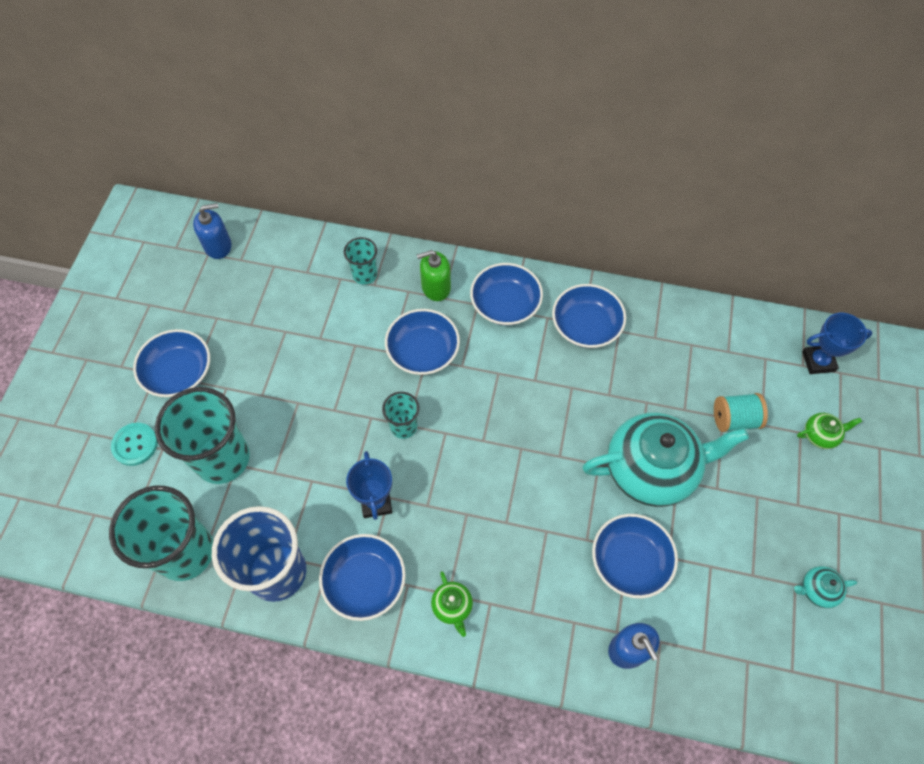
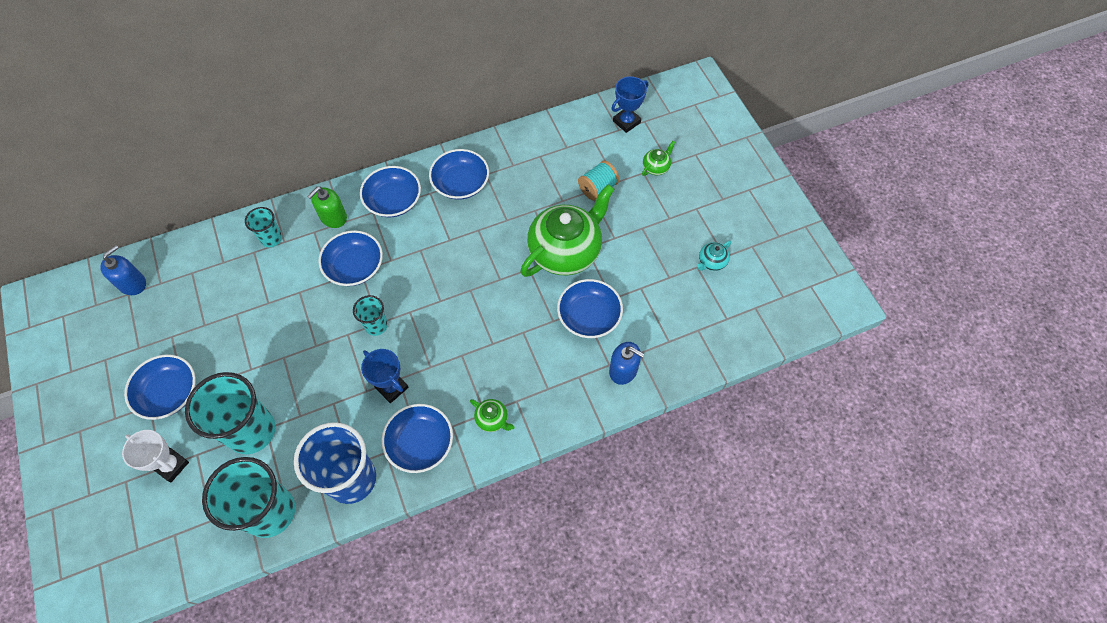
camera: 35 degrees left, 0 degrees up
(135, 444) = (171, 465): turquoise button -> white trophy
(651, 469) = (566, 251): turquoise teapot -> green teapot

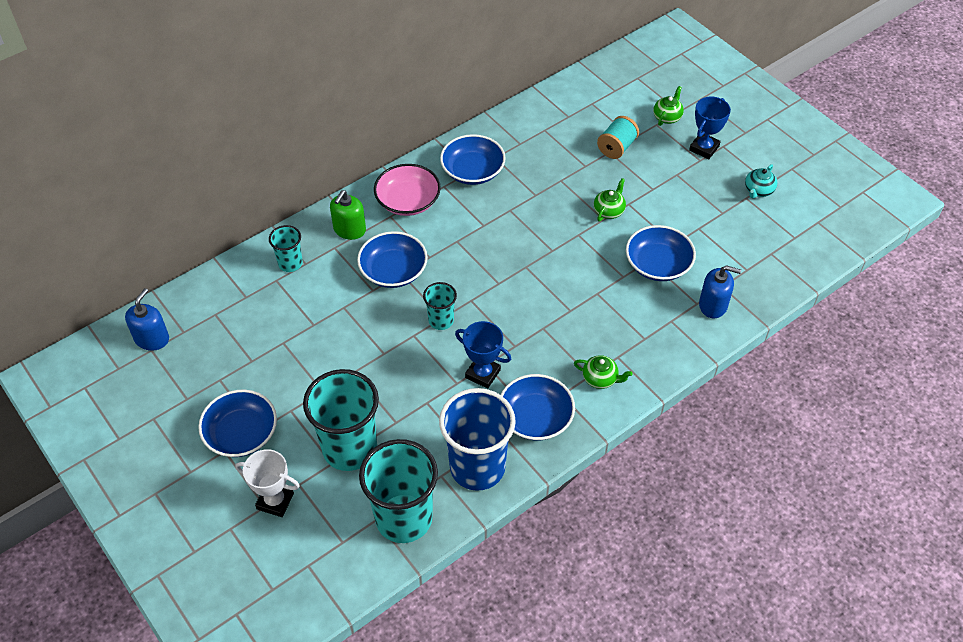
camera: 15 degrees left, 10 degrees down
(393, 200) = (408, 201): blue bowl -> pink bowl
(566, 251) = (609, 211): green teapot -> green teapot, size x0.41
(626, 122) = (619, 82): blue trophy -> blue trophy (704, 148)

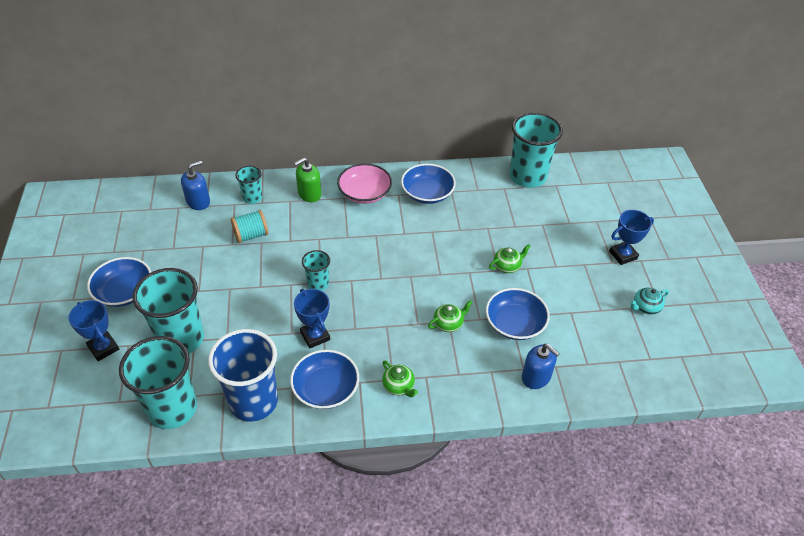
camera: 30 degrees right, 5 degrees down
(152, 339) = (128, 204): blue soap dispenser -> blue soap dispenser (198, 202)
(275, 501) = (103, 348): white trophy -> blue trophy
(393, 271) = (315, 234): blue bowl -> none
(558, 106) = (527, 177): none -> turquoise cup
(616, 147) = (550, 224): turquoise spool -> turquoise spool (251, 235)
(667, 117) = (610, 219): green teapot -> green teapot (448, 324)

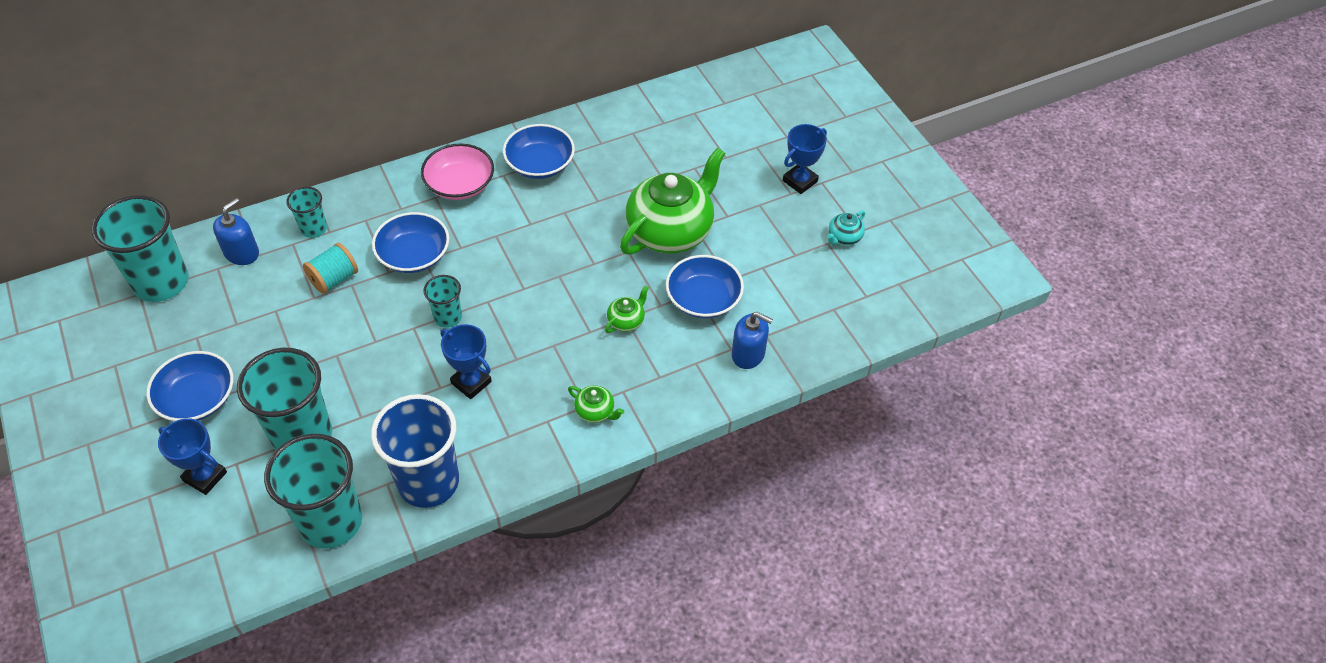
camera: 20 degrees left, 5 degrees up
(309, 194) = (388, 204): green soap dispenser -> none
(325, 389) = (510, 441): blue bowl -> blue bowl (414, 255)
(507, 266) = (671, 231): green teapot -> green teapot, size x2.45
(527, 177) = (656, 110): turquoise cup -> turquoise cup (161, 282)

